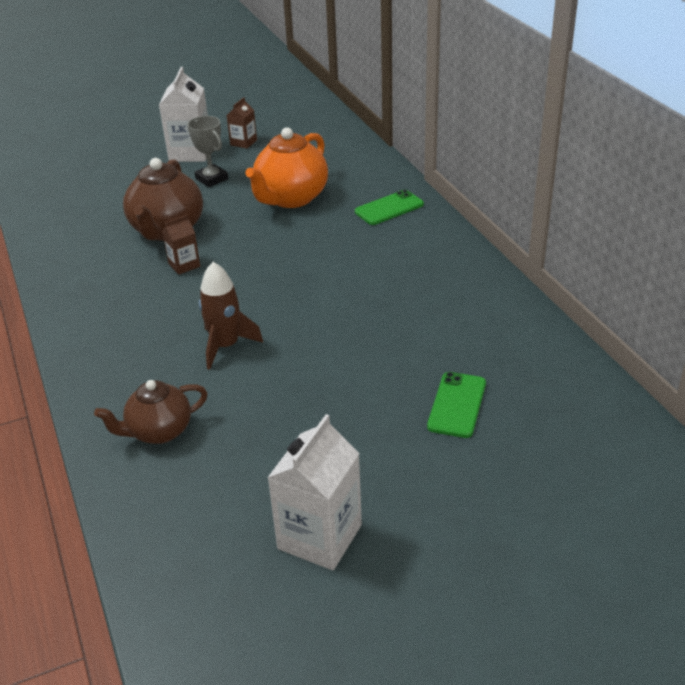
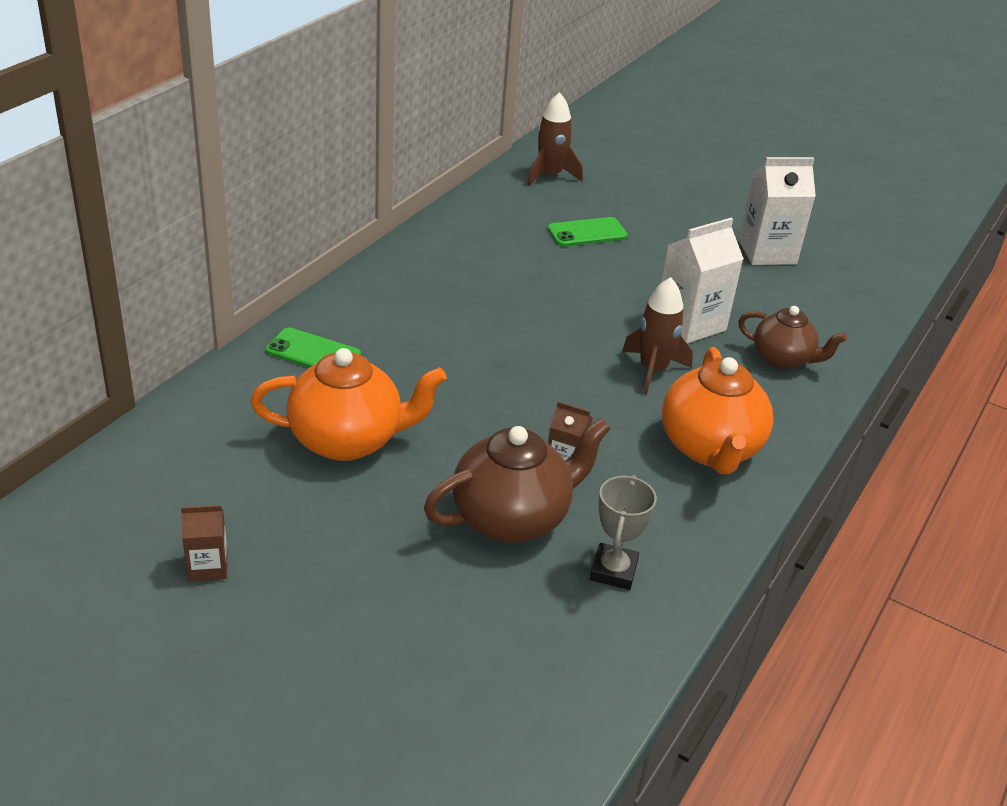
camera: 130 degrees left, 0 degrees up
(122, 331) = (710, 448): none -> orange teapot
(190, 153) = (283, 616): white carton -> white carton (690, 323)
(211, 179) = (350, 544): grey trophy -> grey trophy (613, 571)
(599, 432) = (550, 175): none -> brown rocket

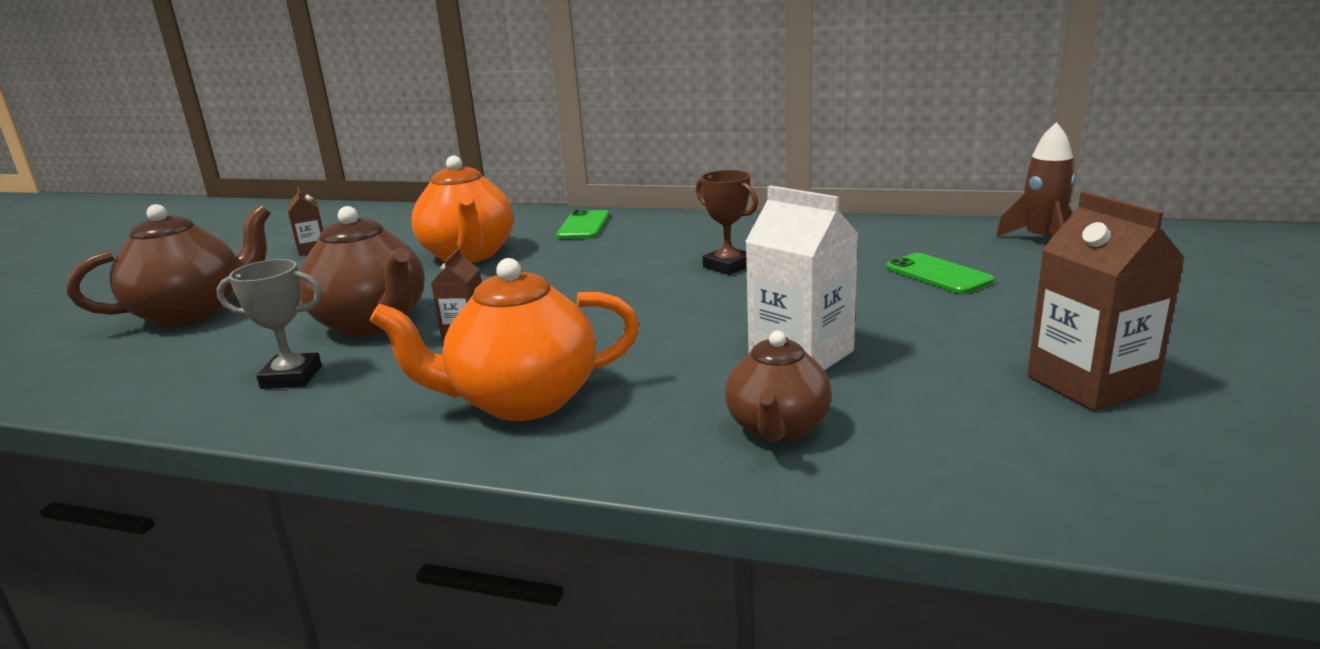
camera: 80 degrees right, 15 degrees down
(387, 664) = (192, 313): none -> brown teapot
(504, 305) = (728, 266): none -> brown trophy
(653, 370) = (669, 348): brown rocket -> none
(767, 252) = (1090, 383): white carton -> brown carton

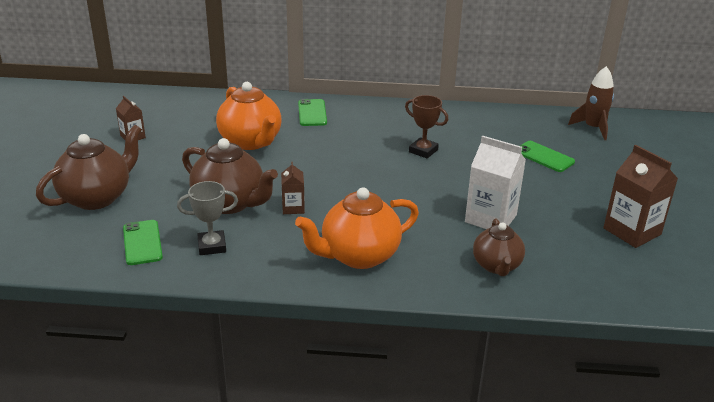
camera: 15 degrees left, 10 degrees up
(193, 369) = (142, 243): none -> green phone

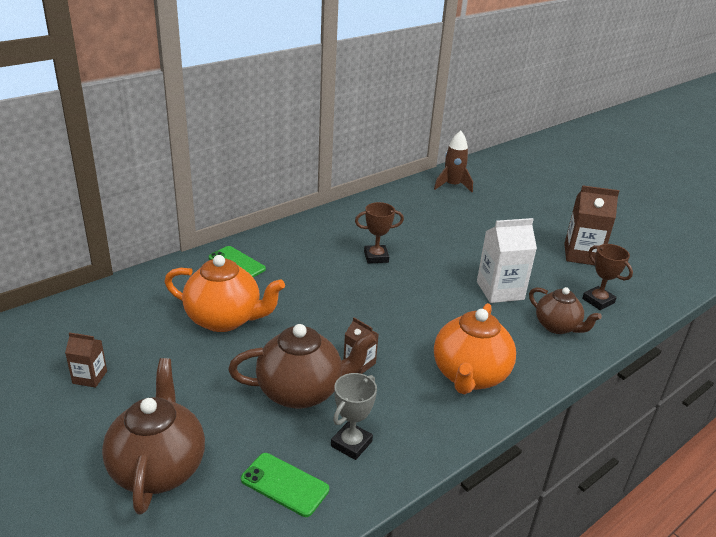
camera: 45 degrees left, 0 degrees up
(544, 157) = (458, 223): green phone -> none
(577, 270) = (598, 301): none -> brown trophy

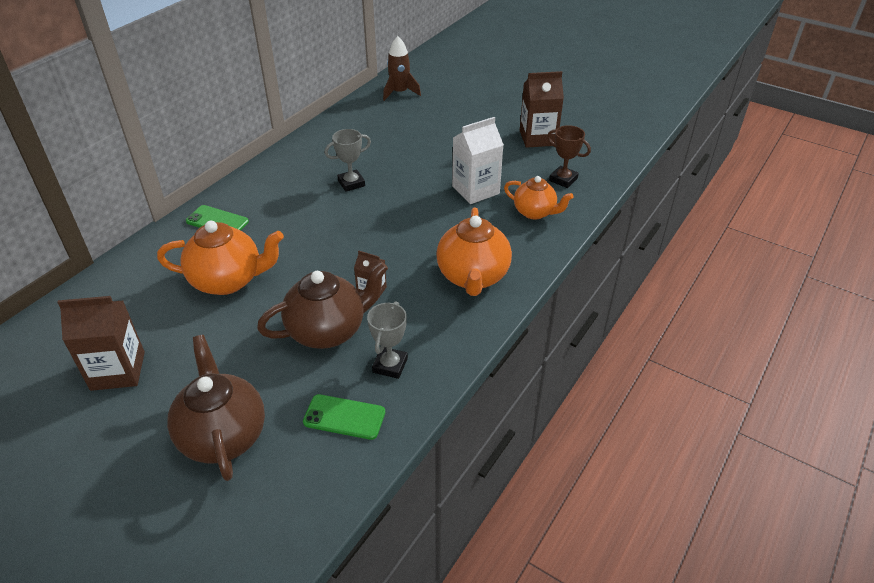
camera: 15 degrees left, 10 degrees up
(90, 377) = (118, 371): brown carton -> brown carton, size x1.83
(376, 257) = (351, 183): brown trophy -> grey trophy
(557, 326) = (535, 212): brown teapot -> orange teapot

